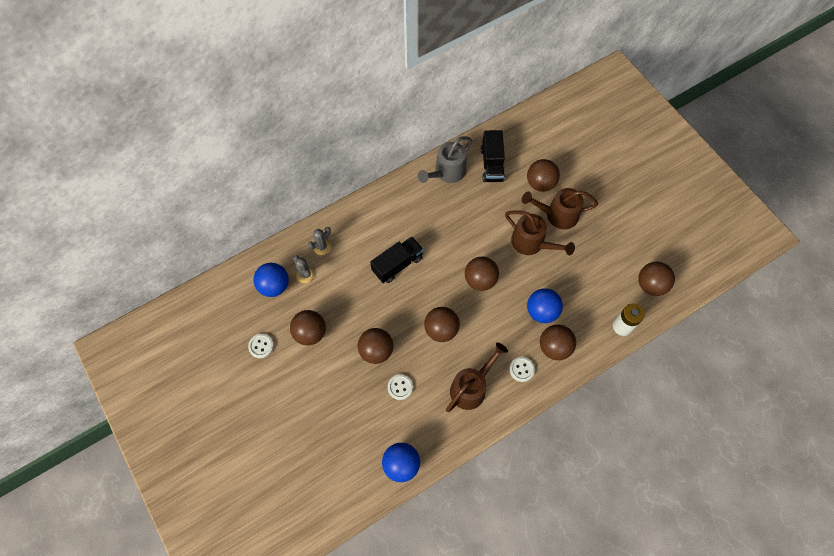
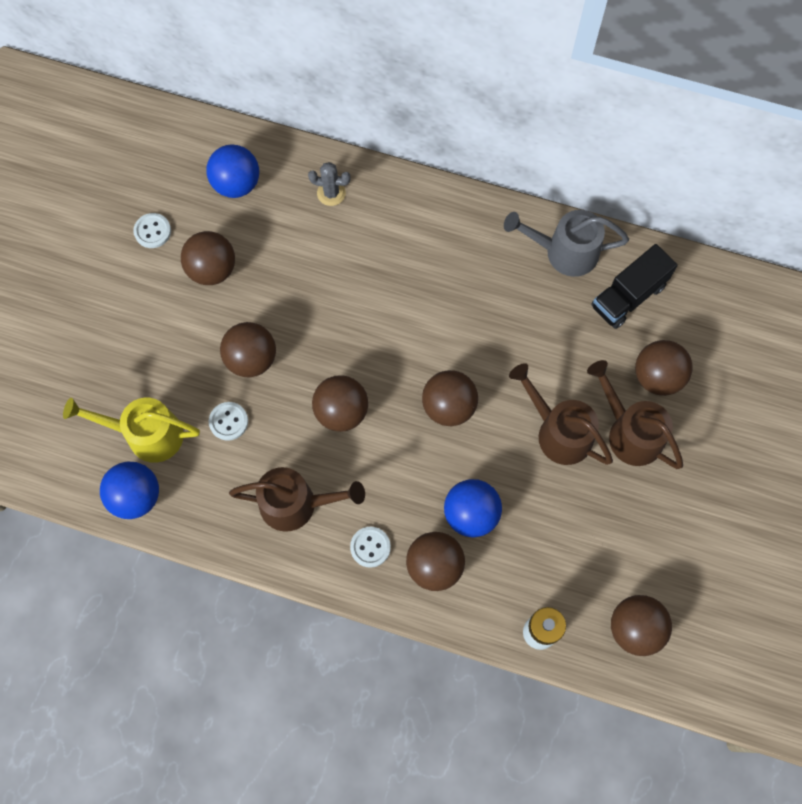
camera: 50 degrees right, 5 degrees up
(305, 274) = (279, 204): grey cactus -> none
(371, 434) = (146, 434): none -> yellow watering can
(397, 264) = (383, 295): black truck -> none
(532, 243) = (558, 431): brown watering can -> brown watering can turned 135 degrees clockwise

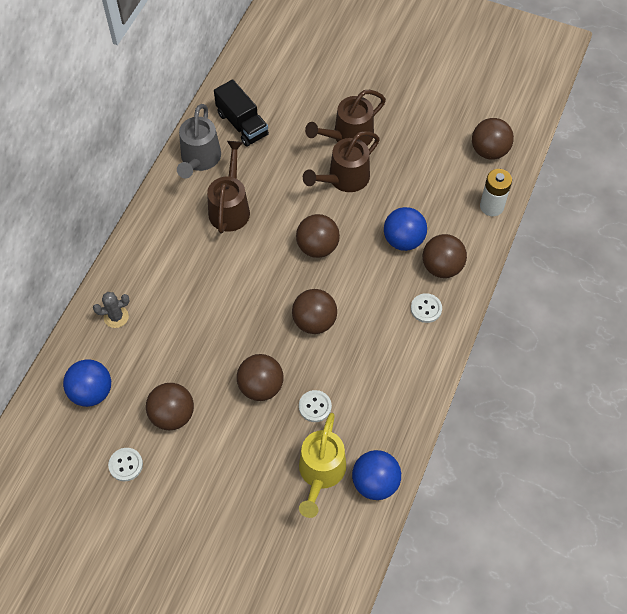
camera: 85 degrees left, 10 degrees down
(297, 504) = (389, 358): brown watering can -> brown watering can (230, 207)
(331, 193) = (116, 317): grey cactus -> grey cactus turned 60 degrees clockwise
(657, 377) = (307, 115): brown ball -> none

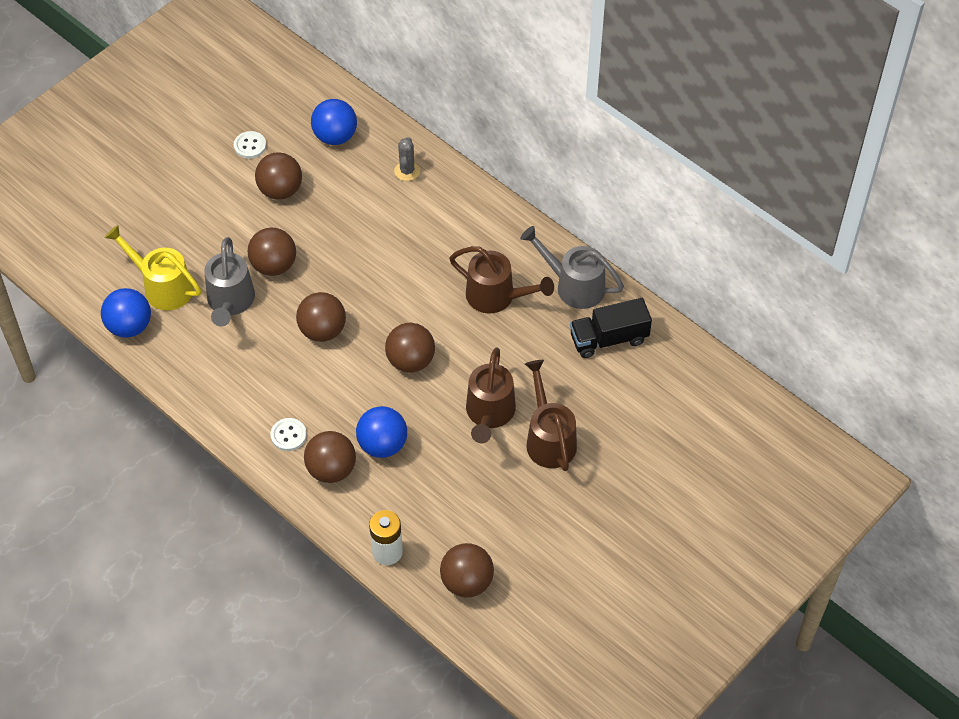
camera: 110 degrees right, 5 degrees down
(315, 406) = (230, 302): white button -> grey watering can
(344, 179) = (489, 414): brown watering can -> brown watering can turned 150 degrees counterclockwise

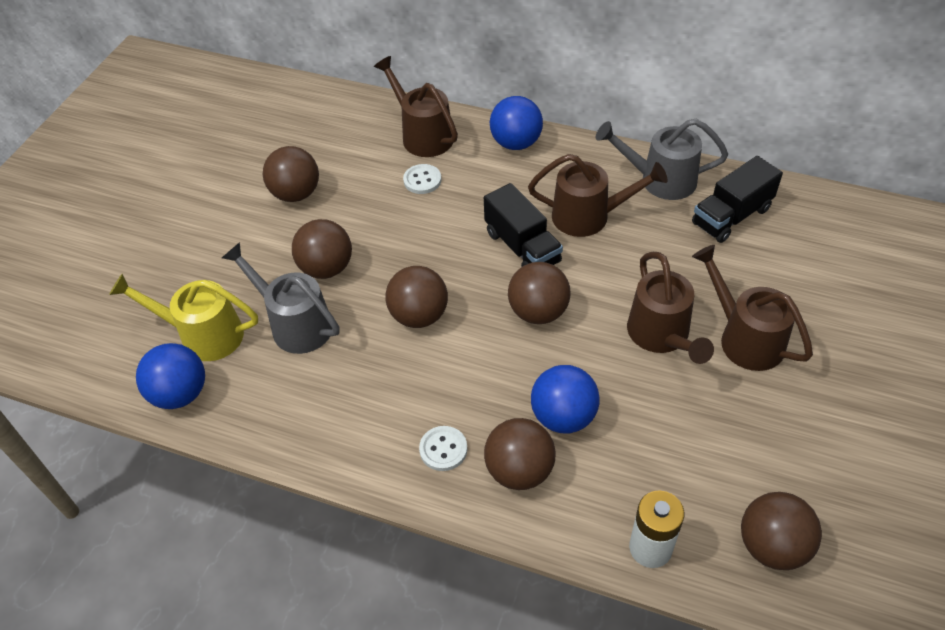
camera: 20 degrees left, 5 degrees down
(230, 302) = (294, 324): grey watering can -> grey watering can turned 150 degrees clockwise
(250, 146) = (241, 164): white button -> white button (422, 180)
(335, 136) = (329, 128): blue ball -> blue ball (516, 143)
(407, 171) = (422, 135): grey cactus -> brown watering can
(429, 303) = (522, 247): none -> black truck

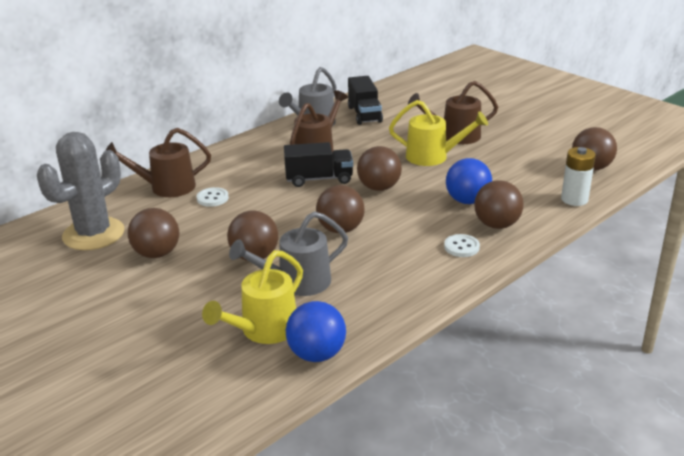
camera: 65 degrees left, 20 degrees down
(307, 133) = (93, 234): none -> grey cactus
(516, 143) = (222, 157): blue ball -> none
(662, 336) = (433, 157): brown watering can -> yellow watering can

